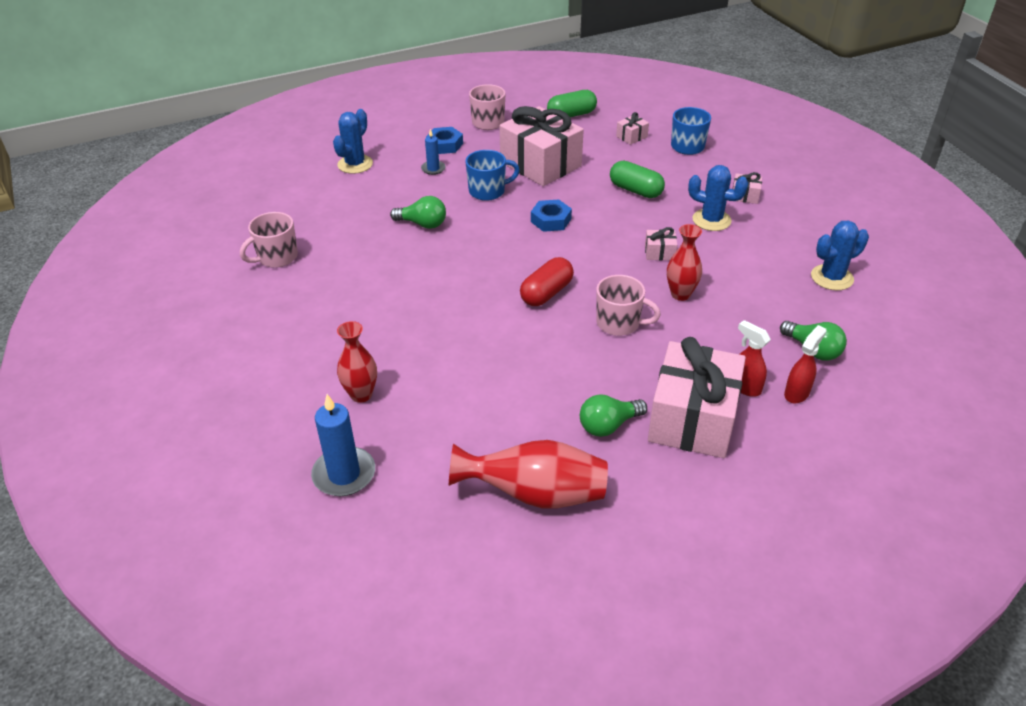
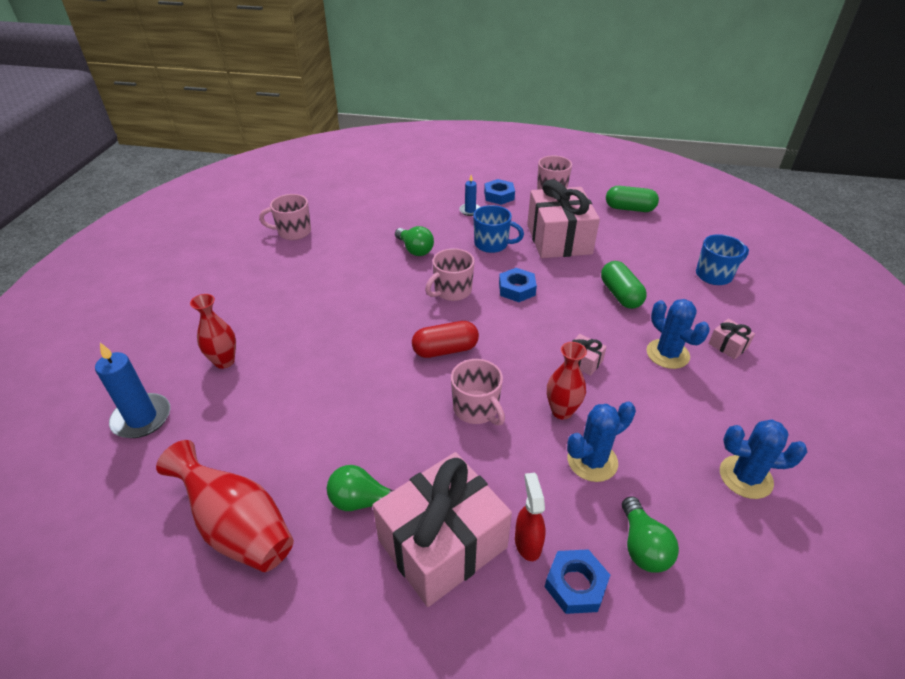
camera: 35 degrees right, 0 degrees up
(355, 164) = (419, 186): blue cactus -> blue cactus (592, 461)
(498, 245) = (452, 291): none -> pink mug
(631, 137) = (666, 246): pink gift -> none
(797, 393) = (575, 585): red spray bottle -> blue nut

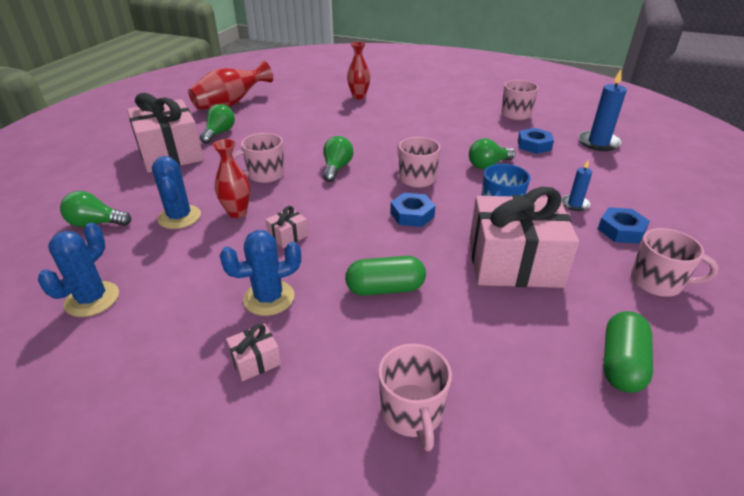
camera: 100 degrees right, 5 degrees down
(142, 418) = (321, 81): blue candle -> blue candle (598, 143)
(445, 350) = (336, 168): red capsule -> green light bulb
(527, 542) = (144, 180): red spray bottle -> none
(575, 585) = (101, 192): blue nut -> blue nut (534, 145)
(715, 275) = (412, 413): blue mug -> pink mug

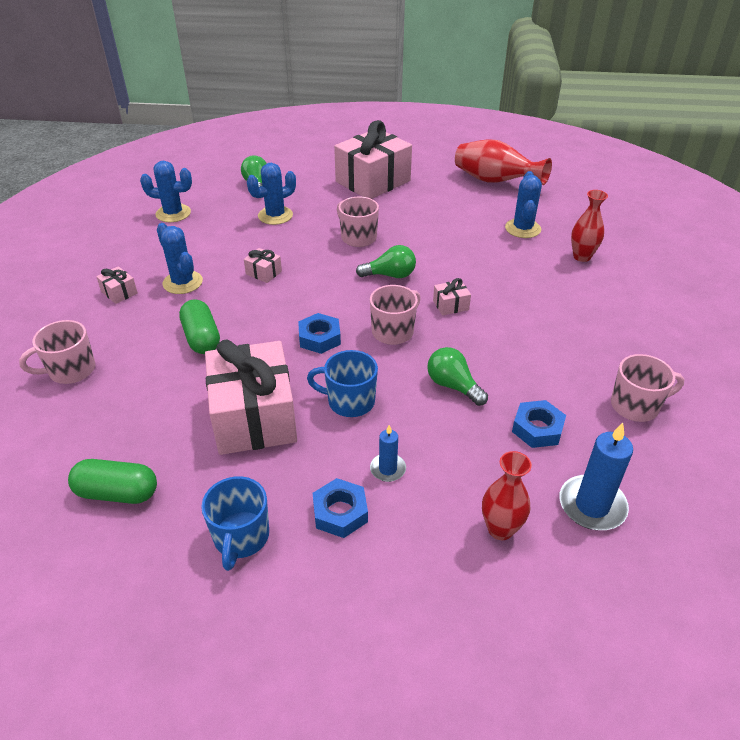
camera: 75 degrees right, 5 degrees up
(219, 133) = (425, 193): green light bulb -> none
(237, 212) = (291, 239): red vase -> red vase (500, 529)
(309, 107) = (522, 229): none -> blue cactus
(392, 150) = (450, 305): none -> pink gift
(658, 282) = (241, 537): pink mug -> blue mug

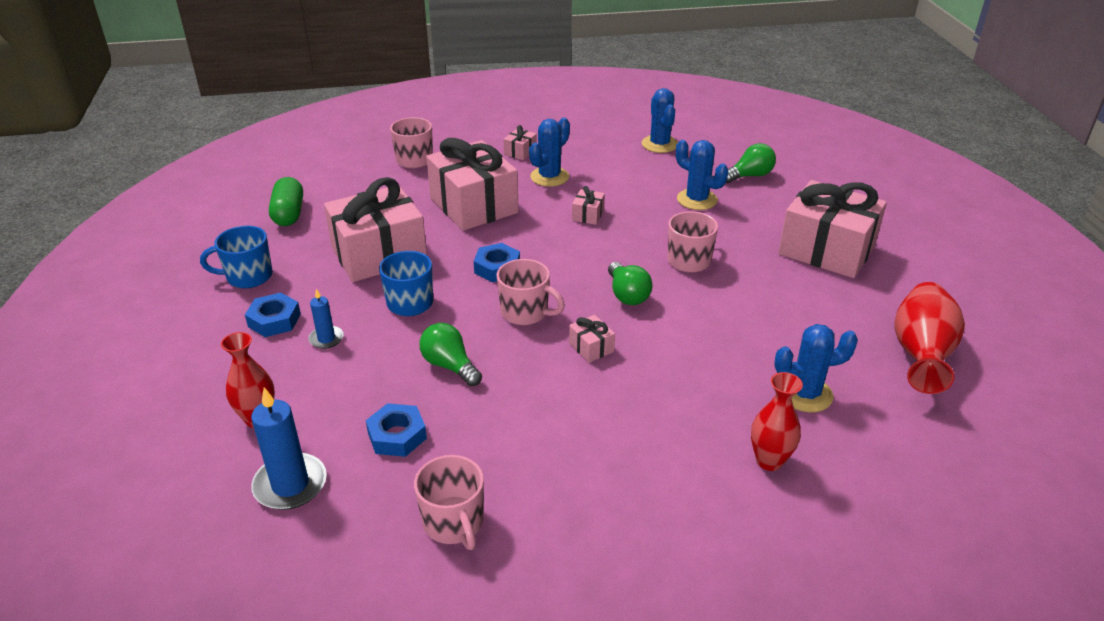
camera: 75 degrees right, 5 degrees down
(202, 338) = (473, 205): green capsule -> pink gift
(453, 386) = (450, 366): green light bulb -> green light bulb turned 75 degrees counterclockwise

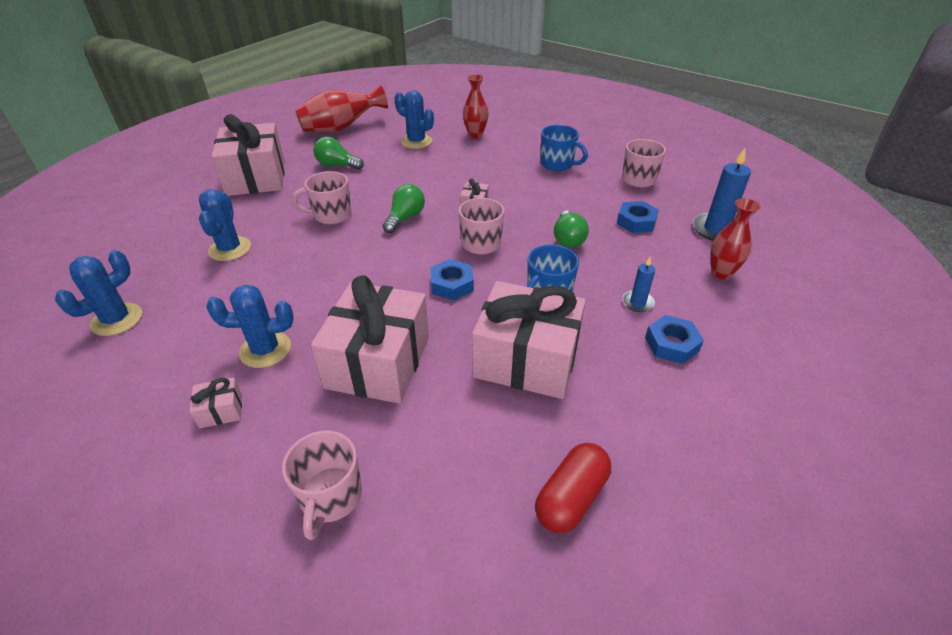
camera: 135 degrees left, 5 degrees up
(248, 276) = (674, 415): blue mug -> blue mug (558, 164)
(288, 214) = (571, 498): green capsule -> red capsule
(588, 215) = (317, 287): pink gift -> none
(749, 176) = (156, 243): green light bulb -> green light bulb (337, 165)

